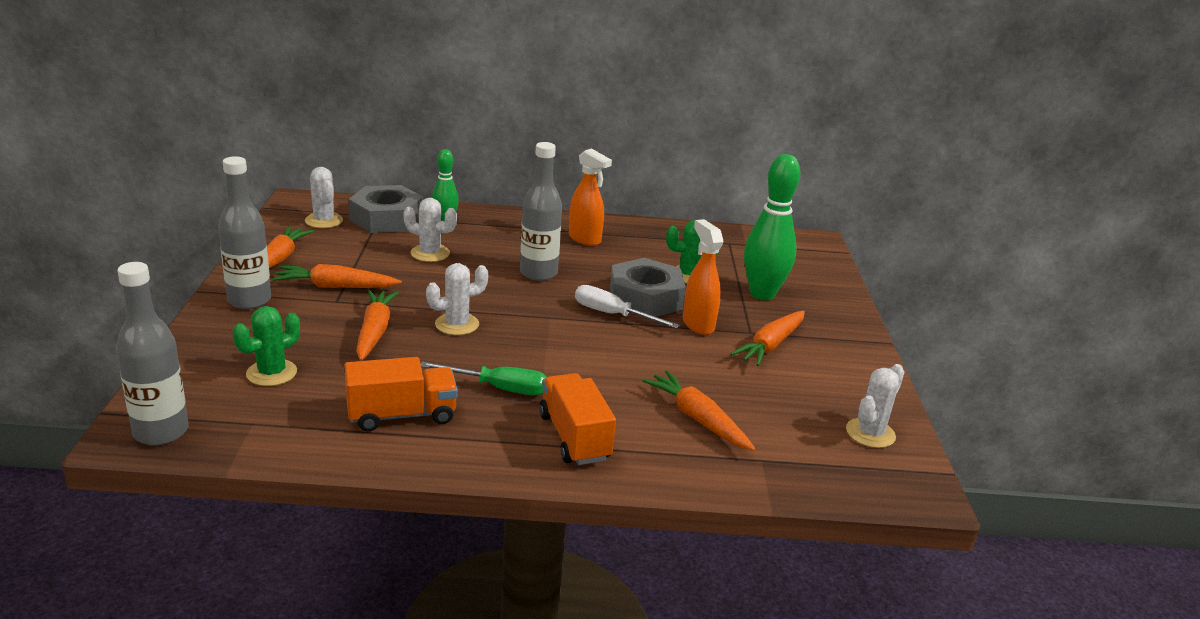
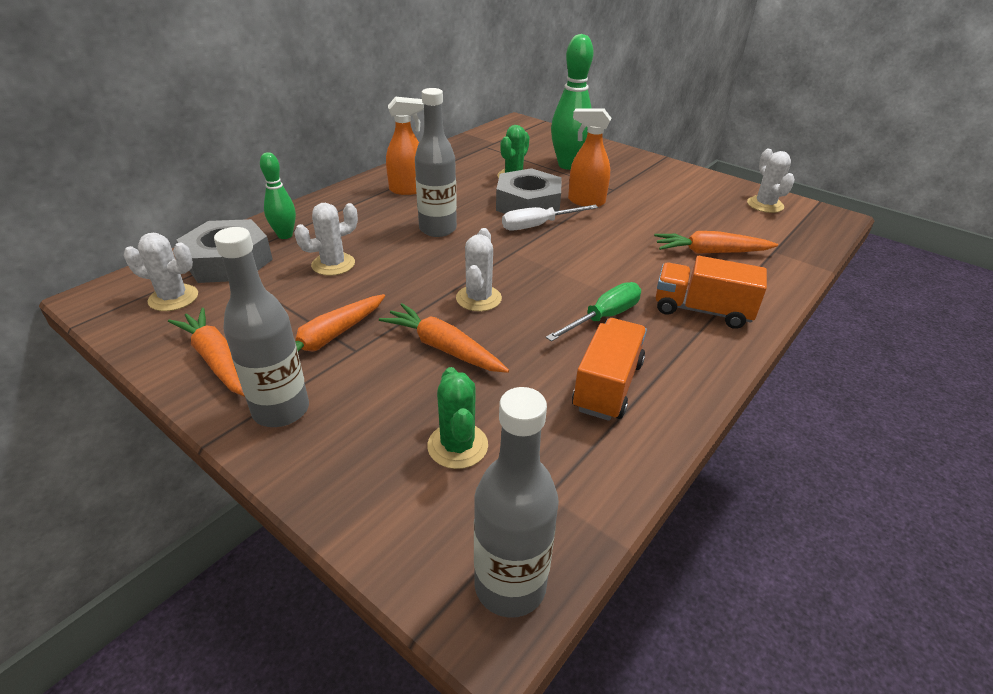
camera: 50 degrees left, 10 degrees up
(770, 345) = (637, 190): orange carrot -> none

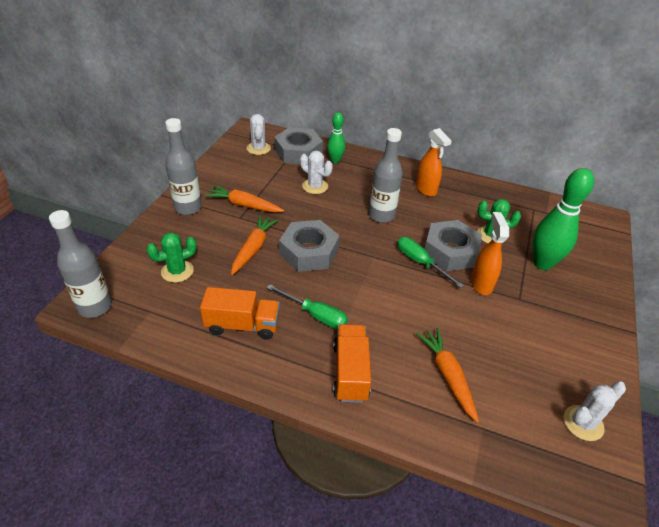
camera: 70 degrees right, 5 degrees up
(216, 359) = (217, 177): orange carrot -> none
(478, 298) = (309, 252): white cactus -> grey nut
(538, 225) = (420, 263): white screwdriver -> green screwdriver

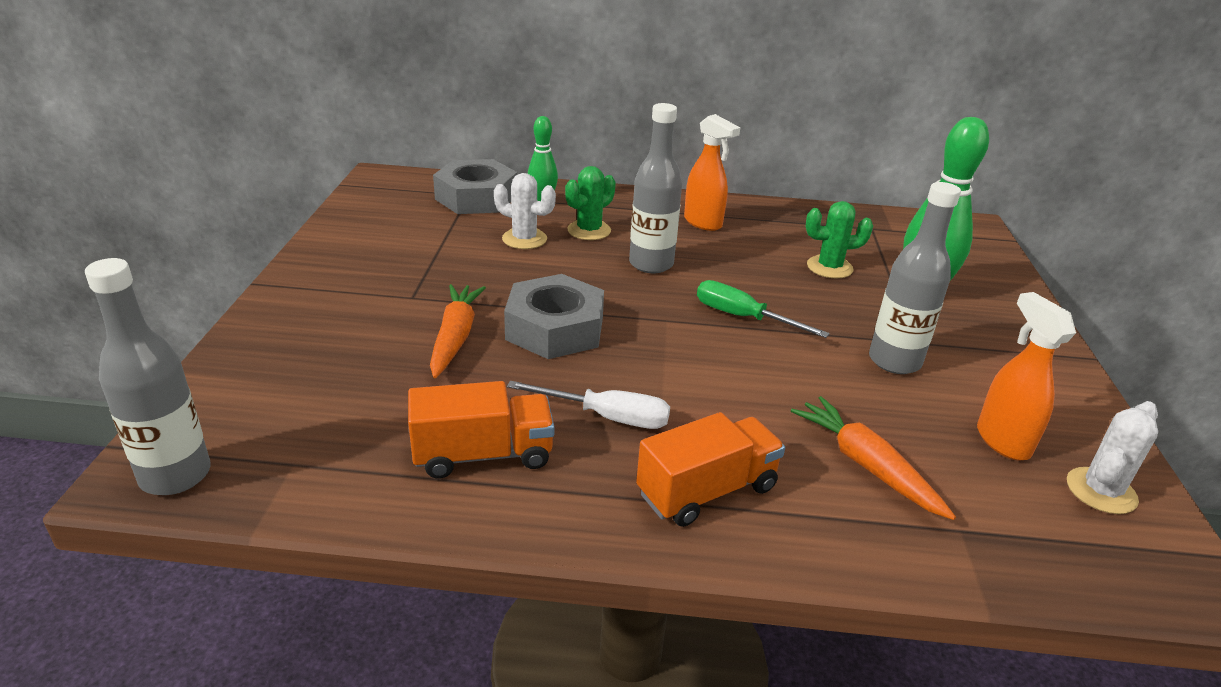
camera: 15 degrees left, 10 degrees down
(177, 271) = (325, 392): green cactus -> green cactus (589, 230)
(188, 208) = (310, 295): grey bottle -> grey bottle (894, 361)
(244, 205) = (412, 279): orange carrot -> none
(258, 148) = (406, 200): white cactus -> none
(315, 315) = (607, 417): green screwdriver -> white screwdriver
(350, 372) = (707, 491): orange truck -> orange truck turned 75 degrees clockwise
(450, 251) = (781, 296): grey nut -> none
(481, 284) = (849, 331): orange spray bottle -> orange spray bottle (1002, 441)

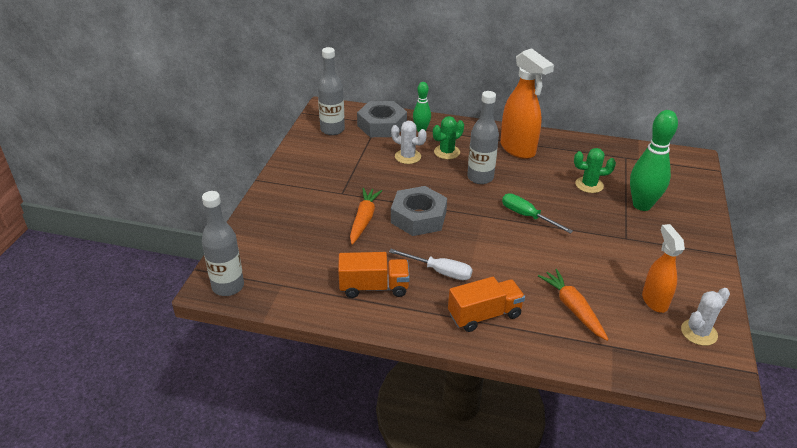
camera: 10 degrees right, 5 degrees up
(703, 223) = (518, 149): orange spray bottle -> orange spray bottle, size x1.58
(894, 361) = (609, 249): grey bottle -> grey bottle (332, 130)

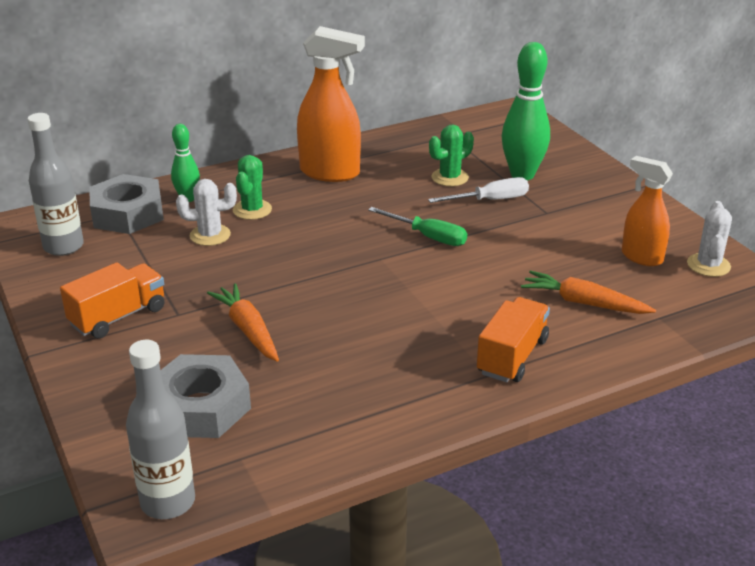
camera: 40 degrees left, 5 degrees down
(374, 287) = (359, 396): orange truck -> orange truck (118, 317)
(418, 217) = (311, 295): grey nut -> grey nut (200, 407)
(439, 271) = (410, 339): white screwdriver -> white screwdriver (490, 200)
(480, 177) = (327, 220): grey bottle -> none
(527, 216) = (428, 237): green screwdriver -> green screwdriver turned 150 degrees counterclockwise

